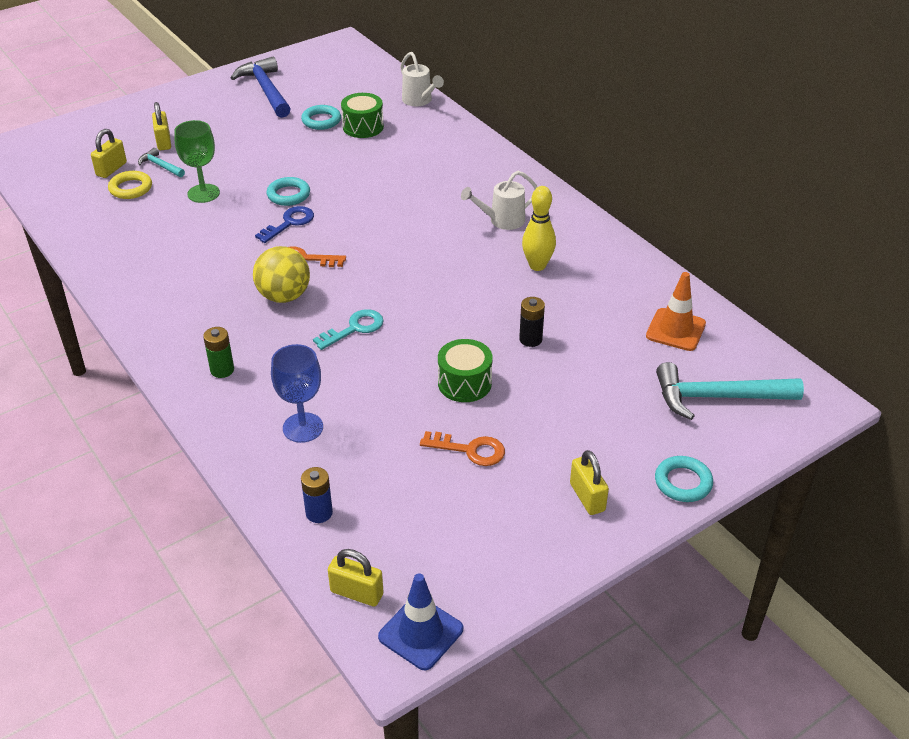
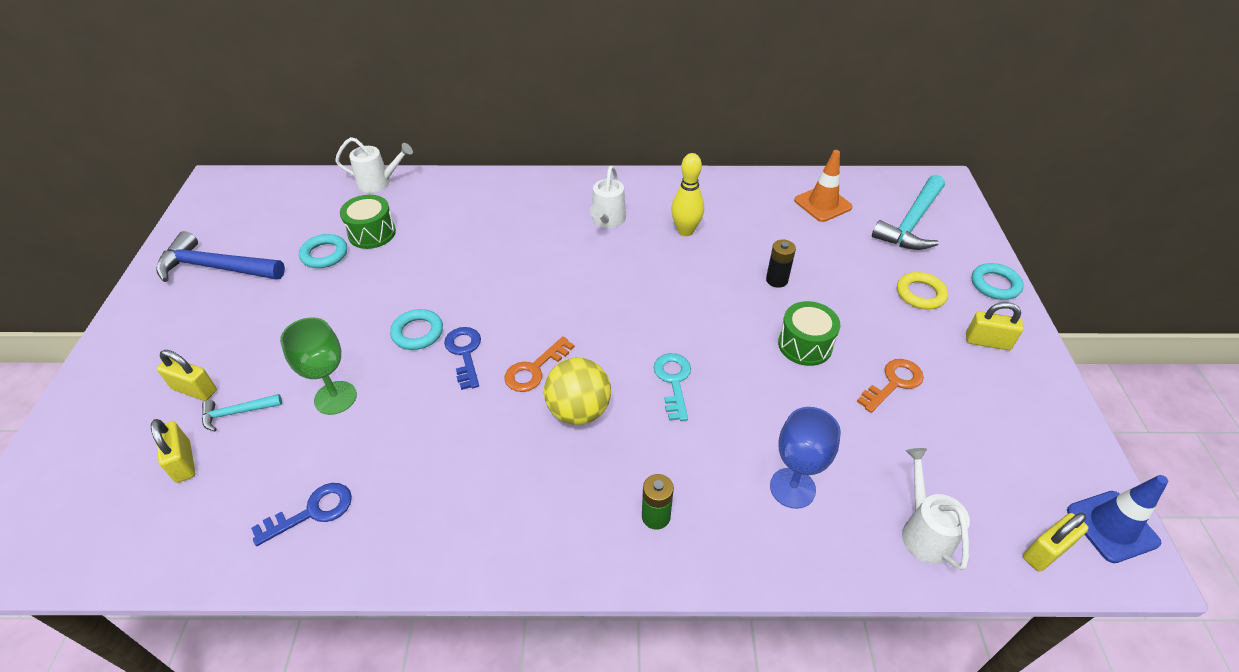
camera: 55 degrees left, 5 degrees up
(115, 231) = (312, 512): none -> blue key
(131, 188) = (246, 459): yellow ring -> yellow ring (920, 294)
(319, 513) = (923, 531): blue battery -> white watering can

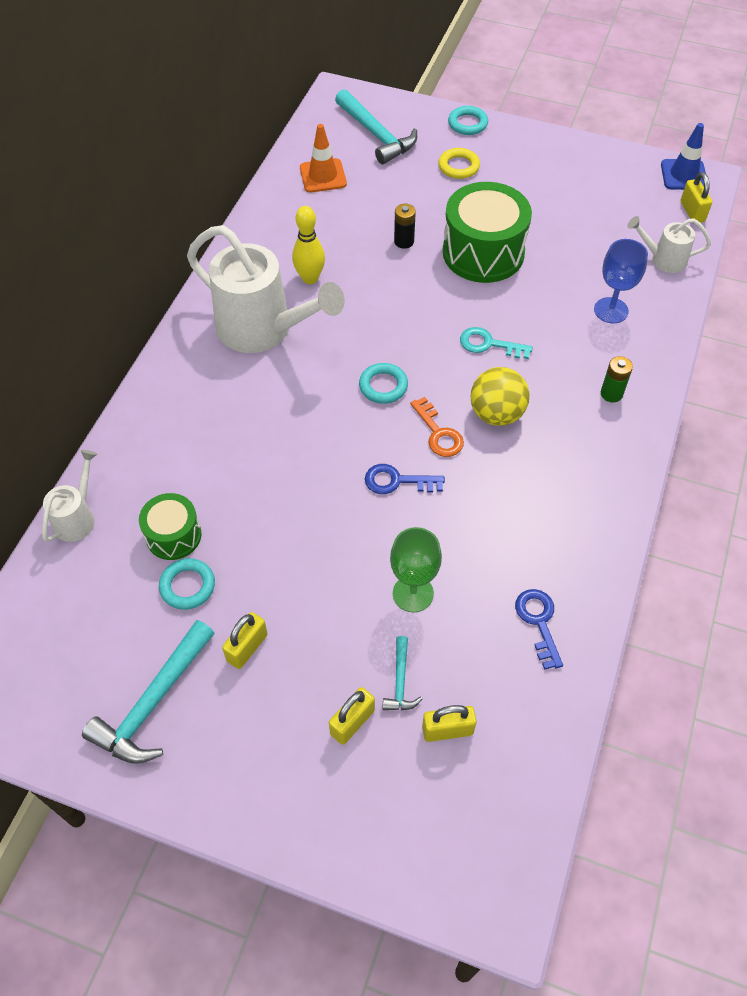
camera: 70 degrees left, 10 degrees up
(215, 267) = (153, 703): blue hammer -> turquoise hammer
(417, 332) = (353, 514): turquoise ring -> turquoise ring (383, 386)
(607, 221) = (263, 330): white watering can -> white watering can, size x2.06
(805, 345) = (483, 253): green drum -> green drum, size x1.80
(893, 383) = (539, 220): orange key -> none
(987, 342) = (521, 155): yellow padlock -> yellow padlock (247, 648)

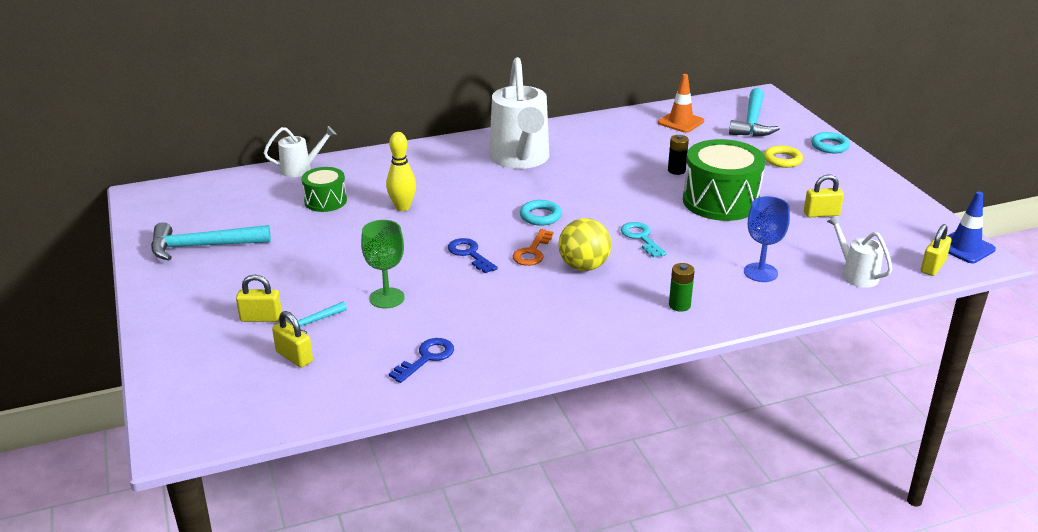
camera: 50 degrees right, 25 degrees down
(187, 586) = (295, 221): turquoise ring -> none
(247, 648) = (274, 258): yellow padlock -> yellow padlock (821, 214)
(310, 278) = (587, 155): yellow bowling pin -> yellow bowling pin (402, 207)

